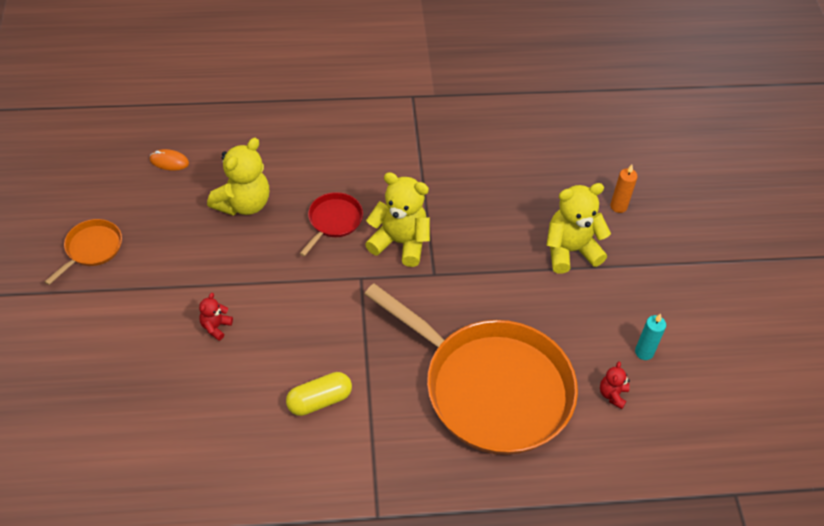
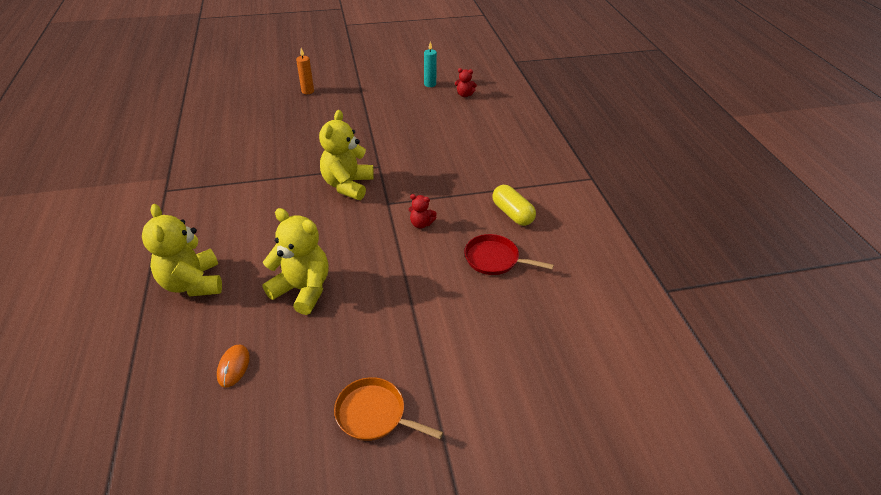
camera: 95 degrees left, 10 degrees down
(216, 327) = (458, 285): red teddy bear -> red teddy bear (421, 224)
(333, 221) = (325, 225): red pan -> red pan (494, 259)
(491, 388) = (475, 137): orange pan -> none
(570, 250) = (350, 109): yellow teddy bear -> yellow teddy bear (193, 283)

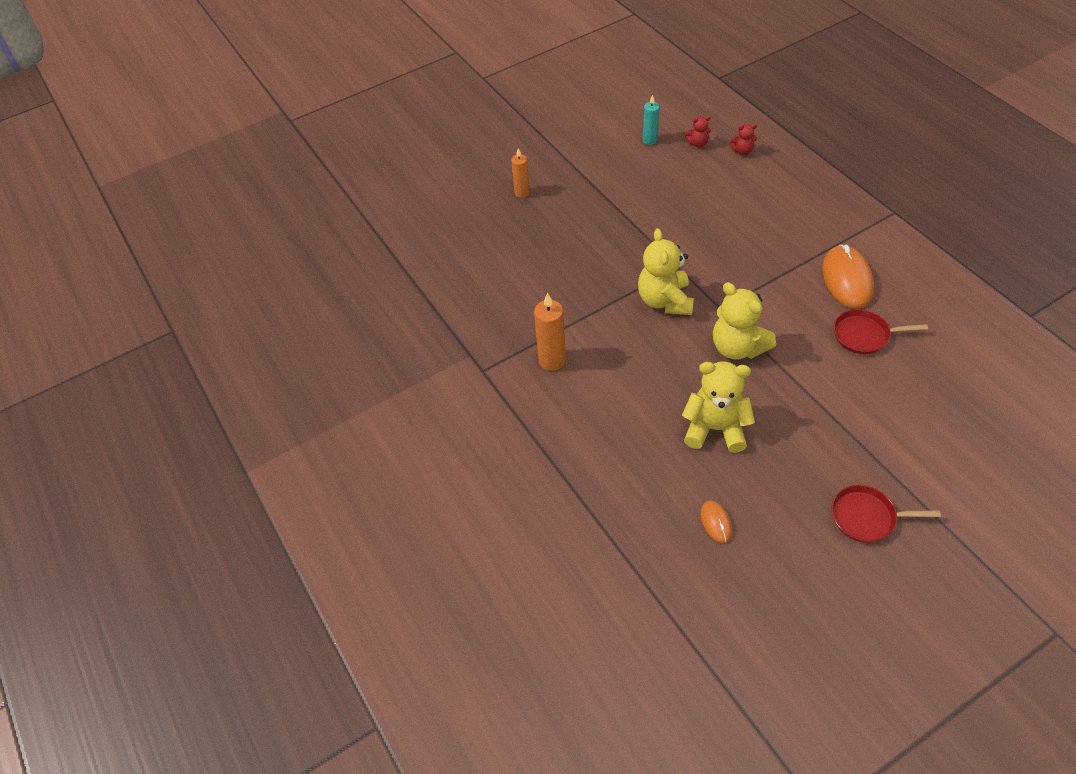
camera: 15 degrees left, 10 degrees up
(193, 283) = (607, 459): yellow teddy bear -> yellow teddy bear (737, 347)
(222, 199) = (552, 360): none -> orange candle
(374, 414) = (866, 517): orange pan -> red pan
(421, 224) = (770, 320): red teddy bear -> red teddy bear (742, 151)
(512, 214) = (847, 279): yellow capsule -> orange mouse

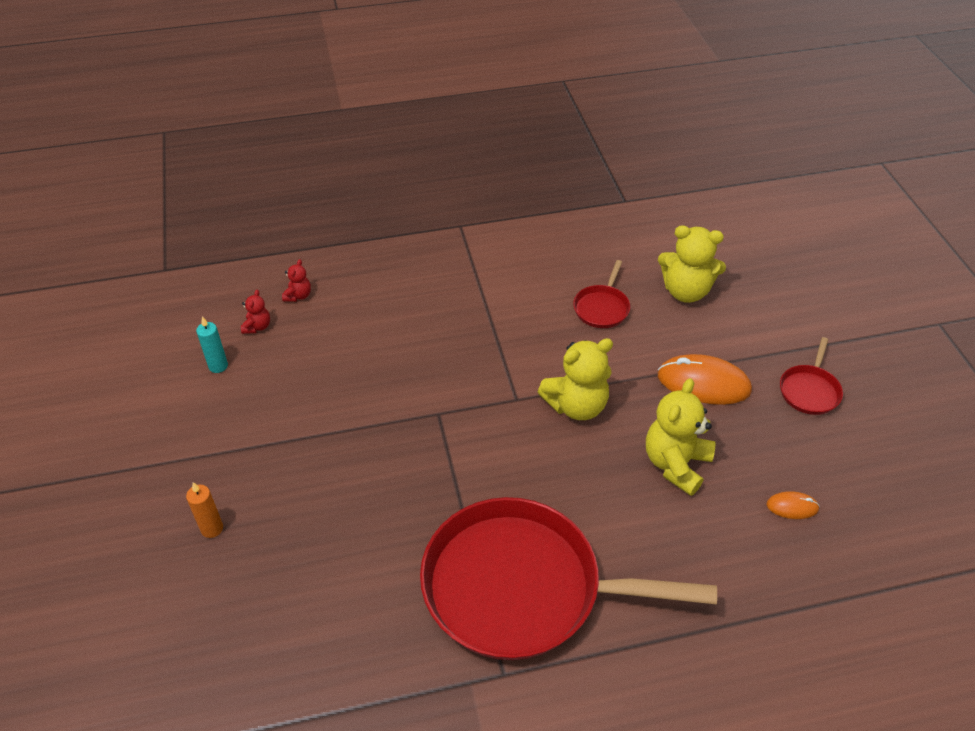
camera: 75 degrees left, 5 degrees down
(552, 360) = (521, 587): orange candle -> red pan
(665, 300) = (481, 443): yellow teddy bear -> yellow teddy bear (686, 291)
(847, 279) = (527, 291): orange mouse -> orange mouse (703, 383)

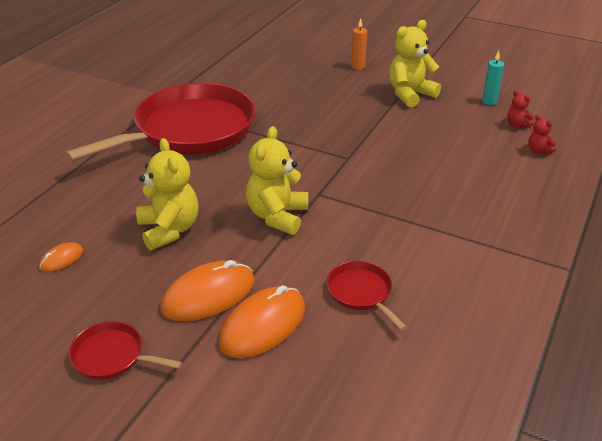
camera: 130 degrees right, 10 degrees down
(686, 291) = (319, 367): yellow teddy bear -> yellow teddy bear (410, 94)
(690, 336) = (263, 325): none -> orange mouse
(809, 391) = (112, 356): red pan -> red pan turned 45 degrees counterclockwise

